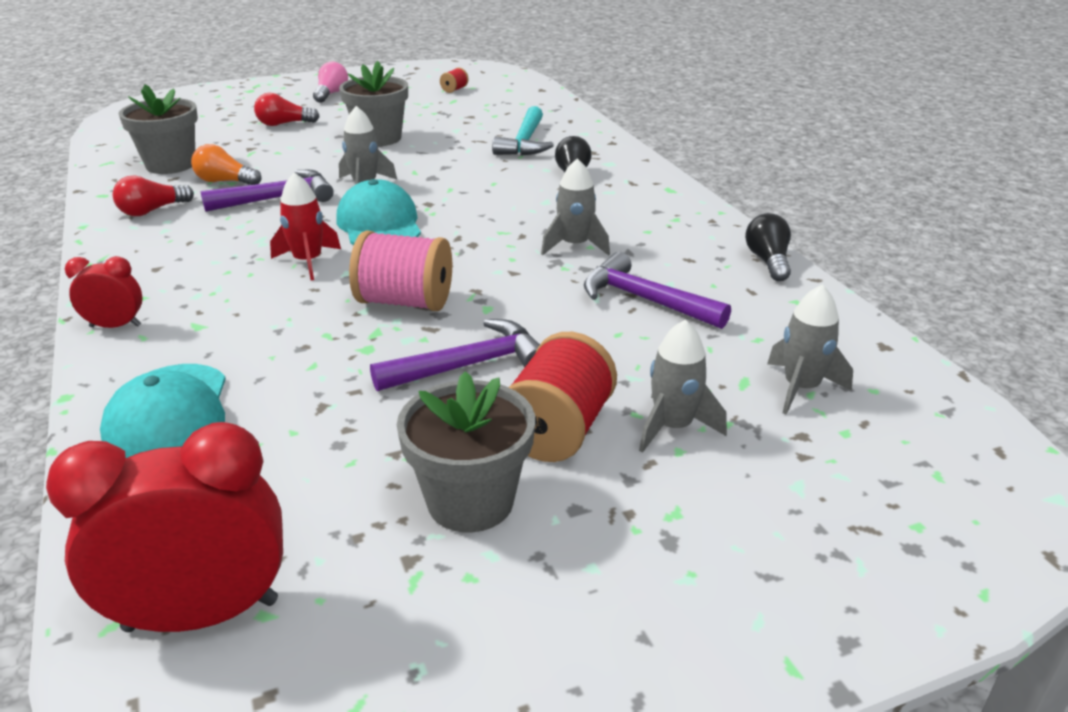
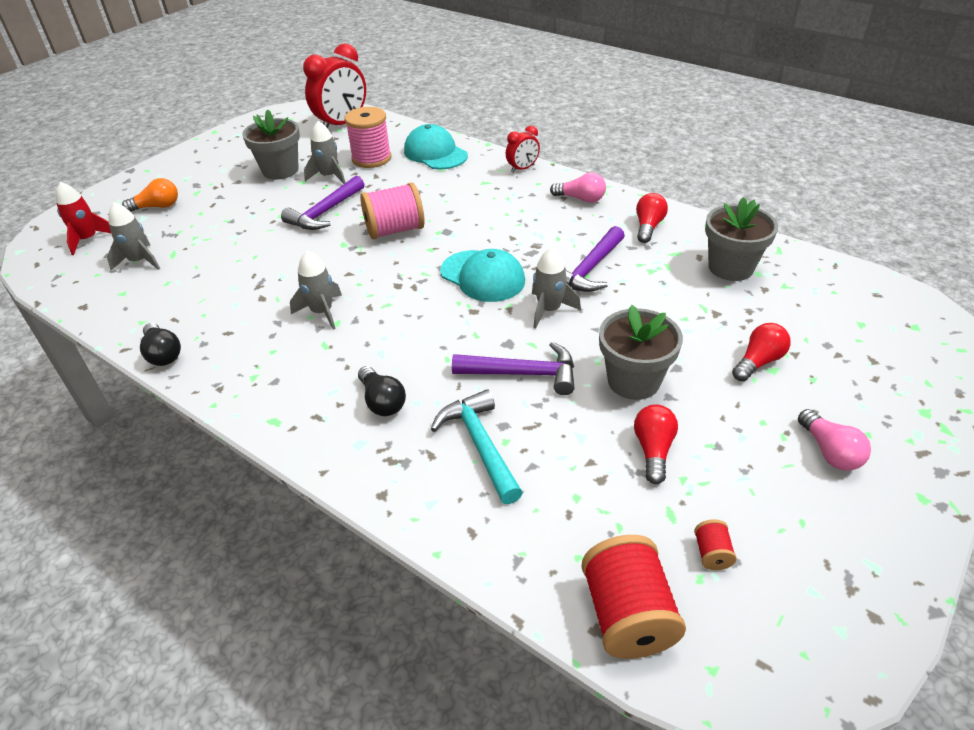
camera: 150 degrees right, 10 degrees up
(144, 259) = (581, 199): none -> pink light bulb
(225, 181) = (656, 269): orange light bulb -> orange light bulb (157, 207)
(280, 452) = (371, 158): none -> pink spool
(308, 262) = (485, 232): red rocket -> red rocket (88, 239)
(422, 116) = (653, 450): none -> red light bulb
(557, 430) = (260, 202): red spool -> red spool (627, 615)
(644, 300) = (248, 284): purple hammer -> purple hammer (523, 374)
(673, 427) = (206, 221): grey rocket -> grey rocket (329, 176)

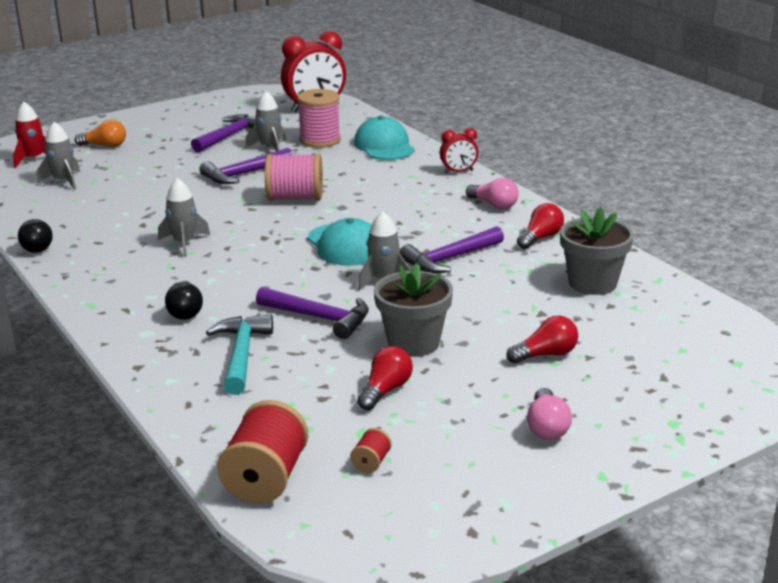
camera: 20 degrees right, 15 degrees down
(280, 170) = (230, 136): grey flower pot -> purple hammer

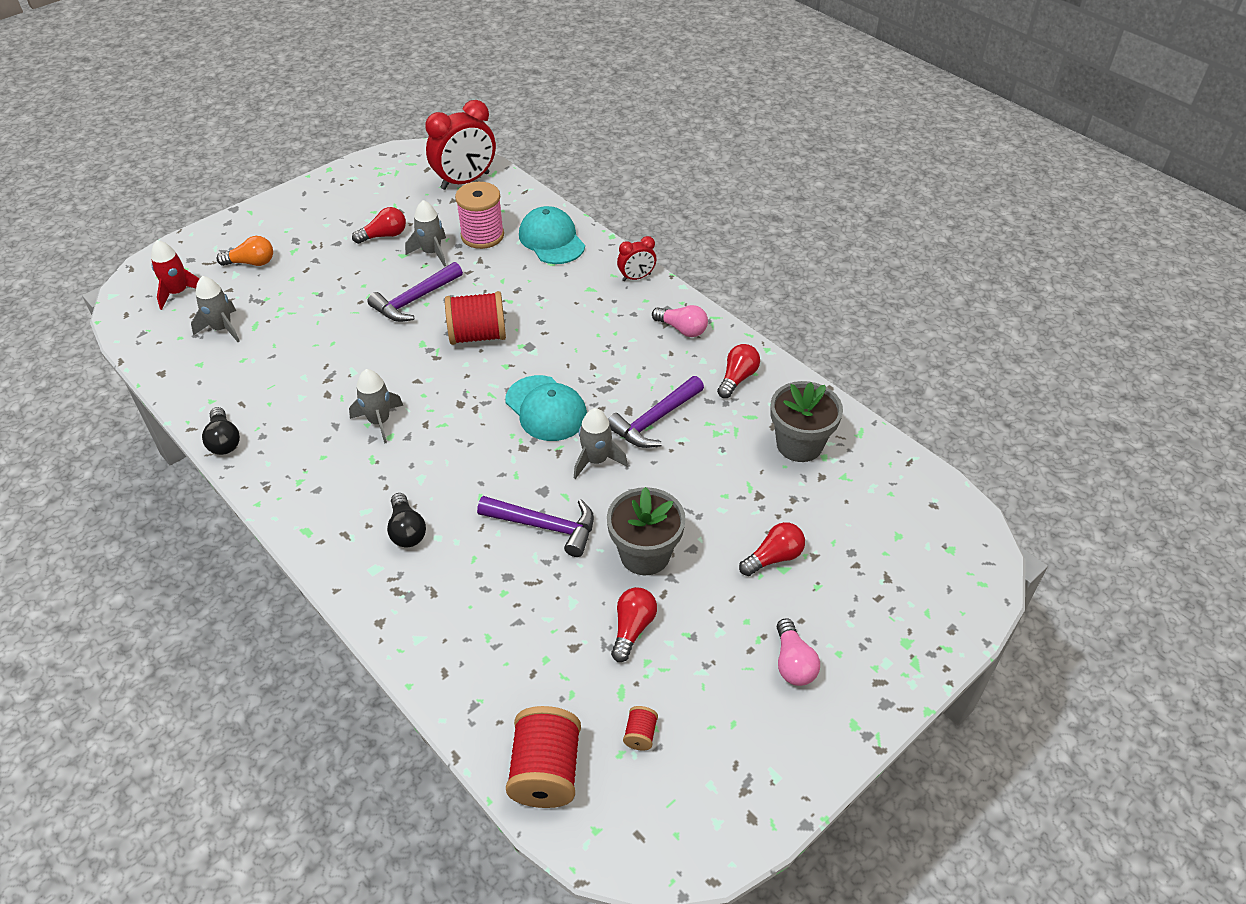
camera: 10 degrees left, 20 degrees up
(230, 136) = (384, 235): purple hammer -> red light bulb
(241, 354) = (480, 591): turquoise hammer -> none
(295, 198) = (478, 335): pink spool -> red spool

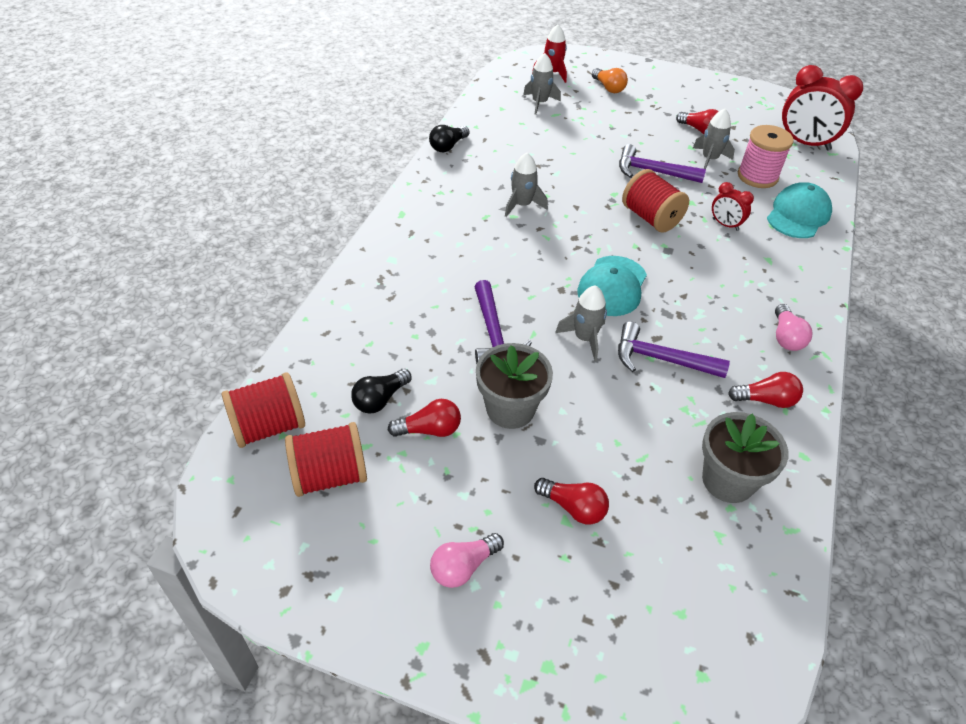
camera: 60 degrees right, 0 degrees up
(407, 530) = (436, 260): black light bulb -> black light bulb (380, 399)
(636, 277) = (815, 283): red clock -> red clock (725, 224)
(640, 734) = (329, 475): red spool -> red spool, size x2.22

